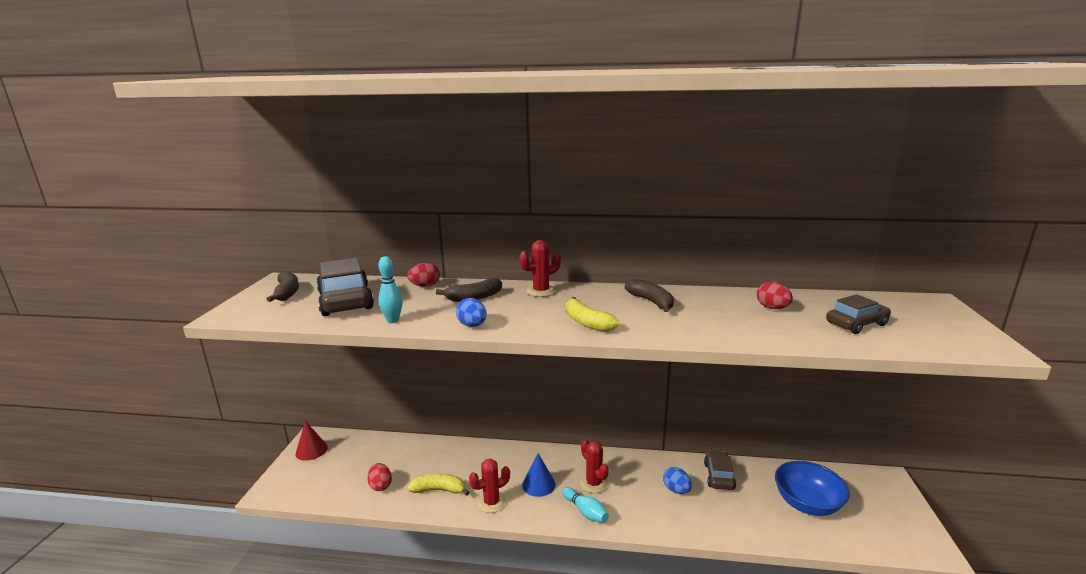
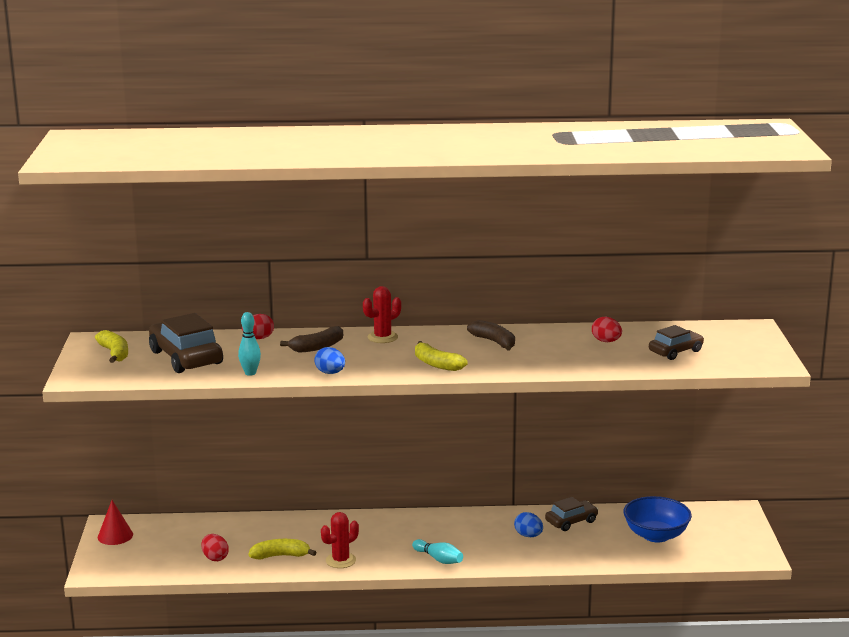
camera: 10 degrees left, 0 degrees up
(287, 293) = (114, 353): brown banana -> yellow banana
(538, 484) = (385, 543): blue cone -> none
(593, 483) = (443, 537): red cactus -> none
(718, 476) = (571, 521): brown car -> brown car turned 60 degrees clockwise

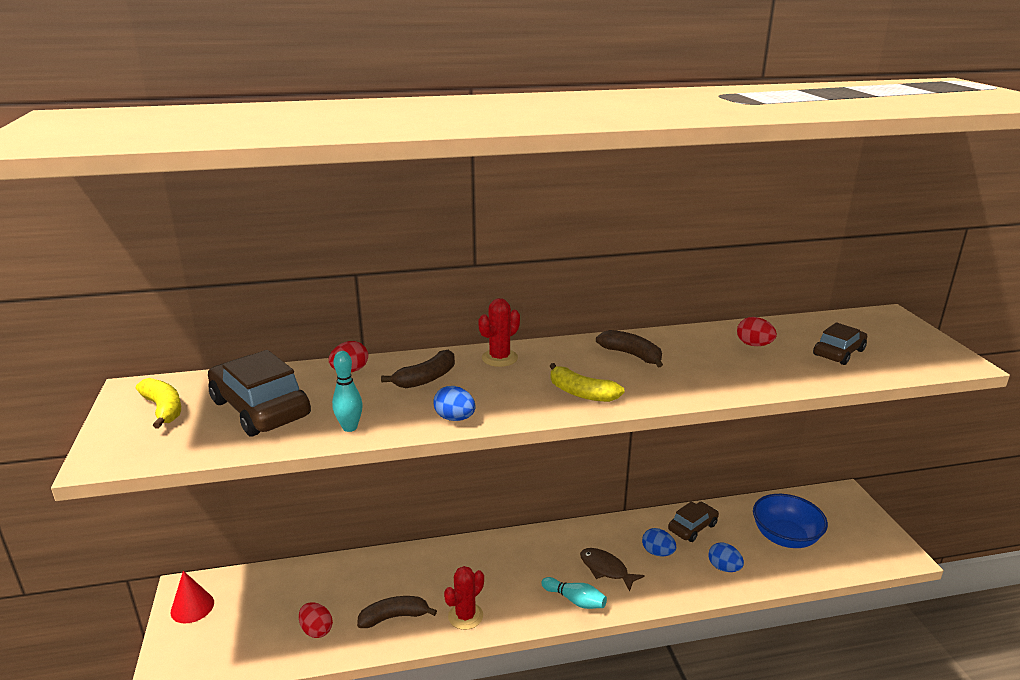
camera: 10 degrees left, 5 degrees up
(280, 556) = (394, 617): yellow banana -> brown banana
(475, 542) = (606, 569): none -> brown fish
(584, 550) = (724, 568): none -> blue egg

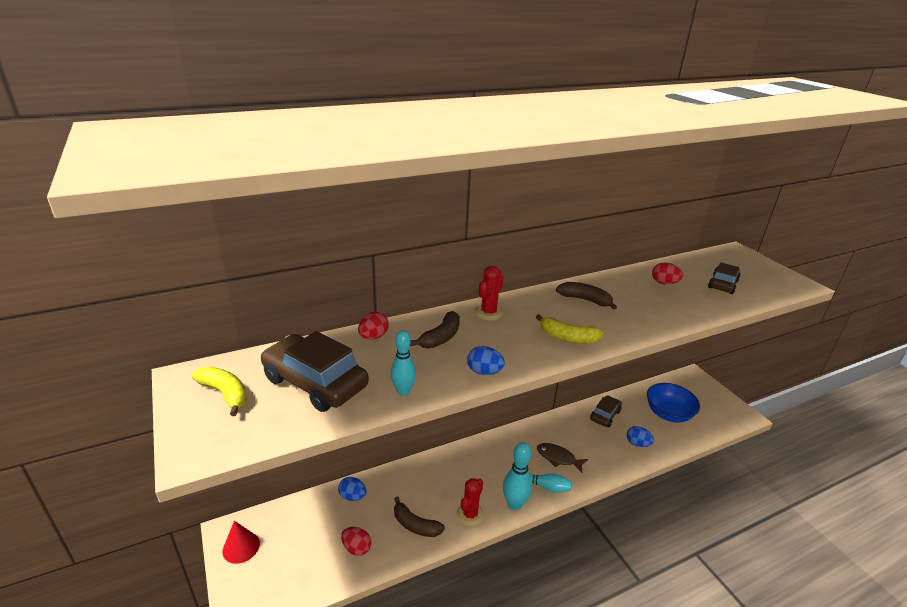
camera: 15 degrees left, 5 degrees up
(394, 617) = (415, 525): brown banana -> brown banana turned 120 degrees counterclockwise
(526, 614) = (514, 504): none -> turquoise bowling pin
(657, 552) = (588, 439): blue egg -> blue egg (352, 496)

